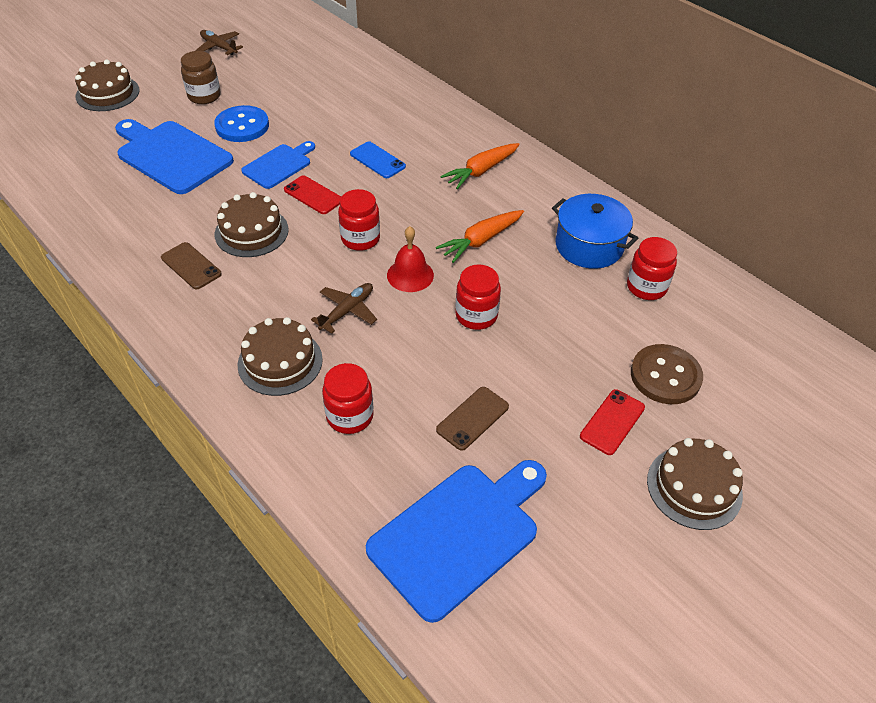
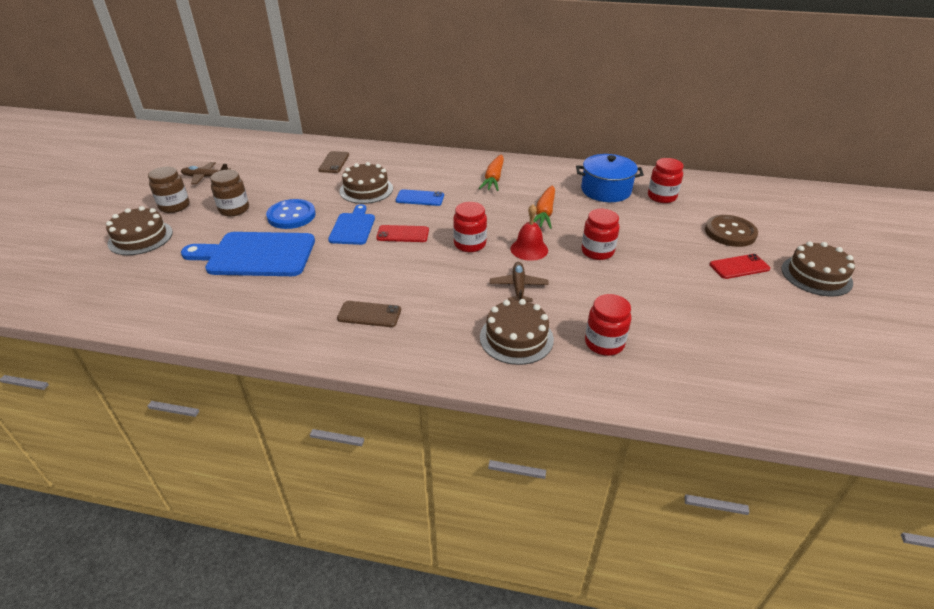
camera: 35 degrees left, 10 degrees down
(163, 70) = (174, 206): none -> brown jar
(251, 232) = (387, 273): brown cake -> brown cake (366, 190)
(459, 534) = (753, 368): blue cutting board -> none
(472, 418) = (672, 304): brown phone -> brown phone (334, 162)
(612, 422) = (739, 267): red phone -> red phone turned 75 degrees clockwise

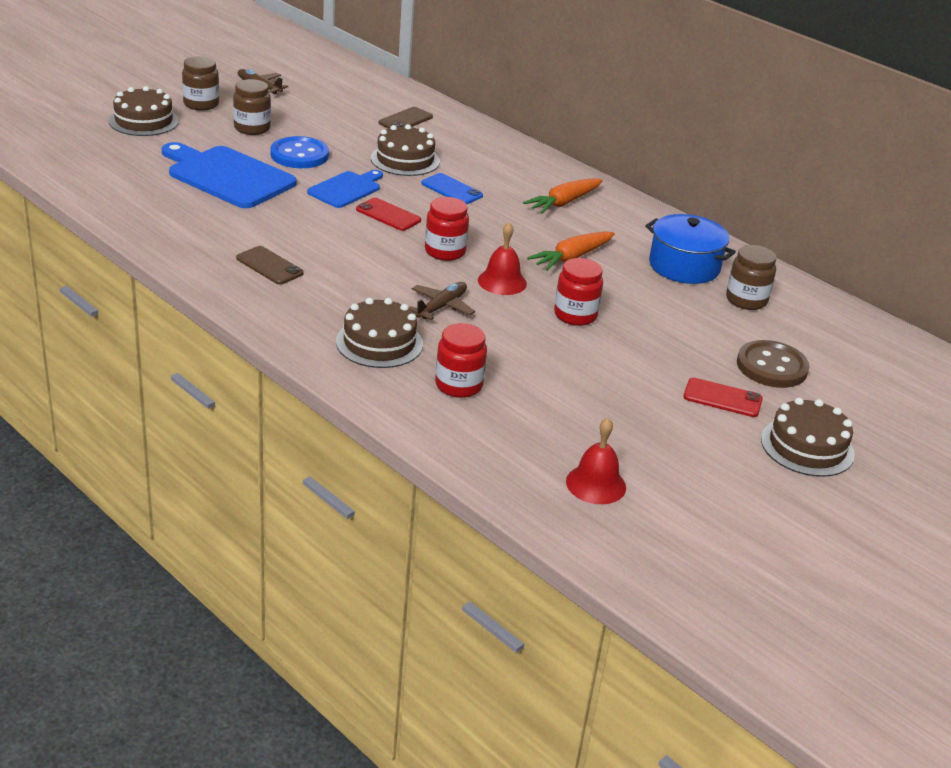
camera: 30 degrees right, 5 degrees down
(661, 197) = (746, 300): red jar -> brown jar
(771, 372) = (596, 484): none -> red bell

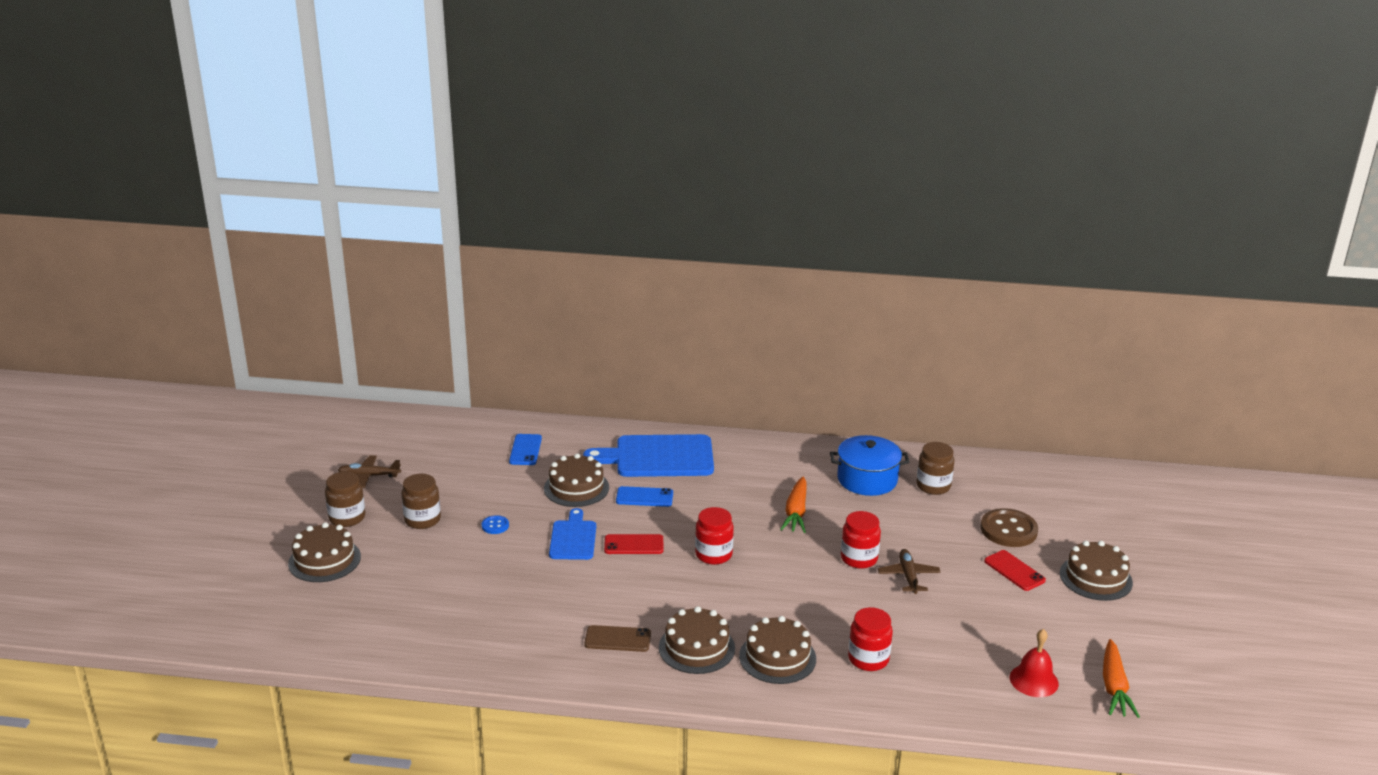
camera: 35 degrees left, 5 degrees down
(227, 176) = (470, 576): blue cutting board -> blue cutting board (658, 457)
(299, 155) = (495, 526): blue button -> blue button, size x0.48
(322, 302) = (696, 648): none -> brown cake
(405, 120) = (525, 450): brown phone -> blue phone
(441, 307) = (774, 603): brown plane -> brown plane (908, 576)
(502, 282) = (782, 558): red bell -> none
(564, 203) = (730, 467): orange carrot -> orange carrot (1114, 686)
(722, 398) = (1014, 571): red phone -> red phone turned 75 degrees clockwise

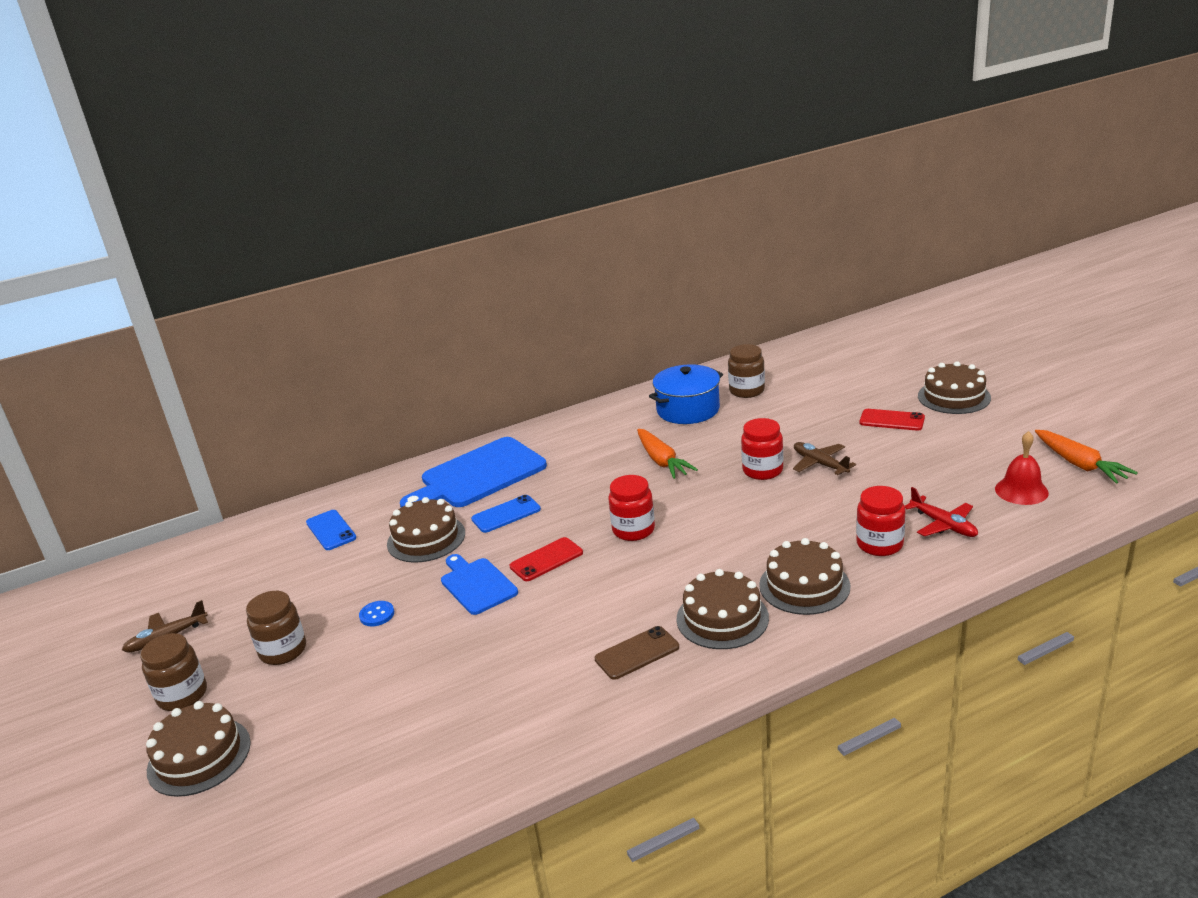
camera: 30 degrees left, 0 degrees up
(935, 671) = (943, 524): none -> red plane
(1008, 530) = (846, 394): brown button -> none

